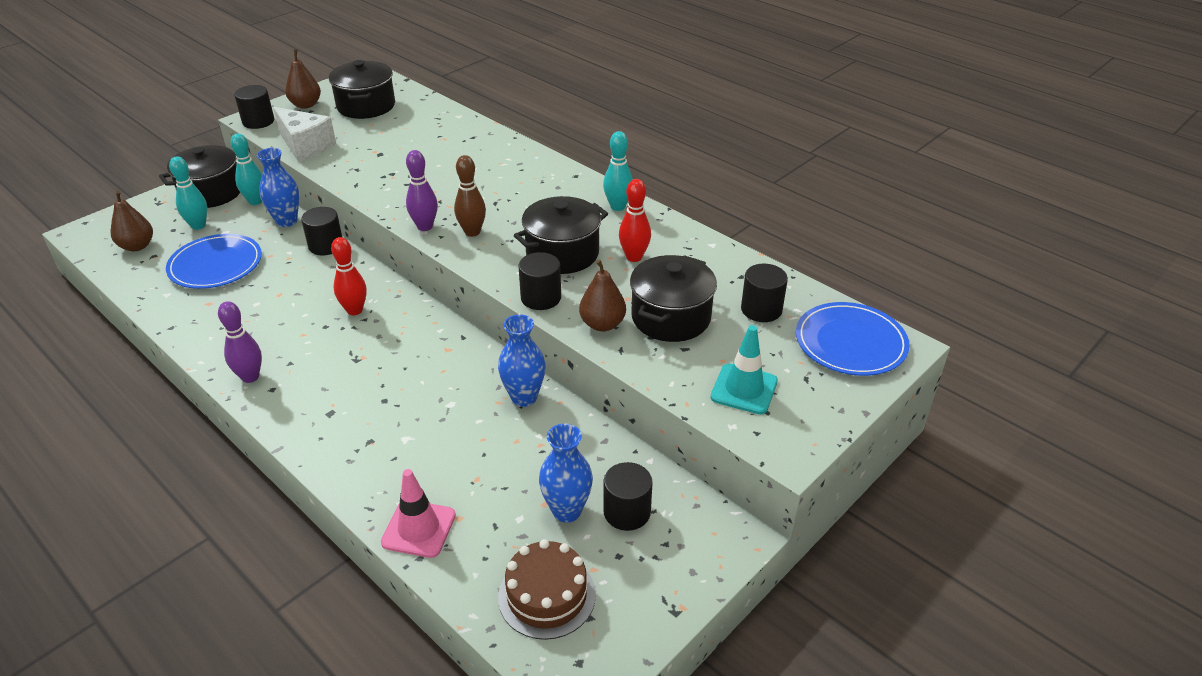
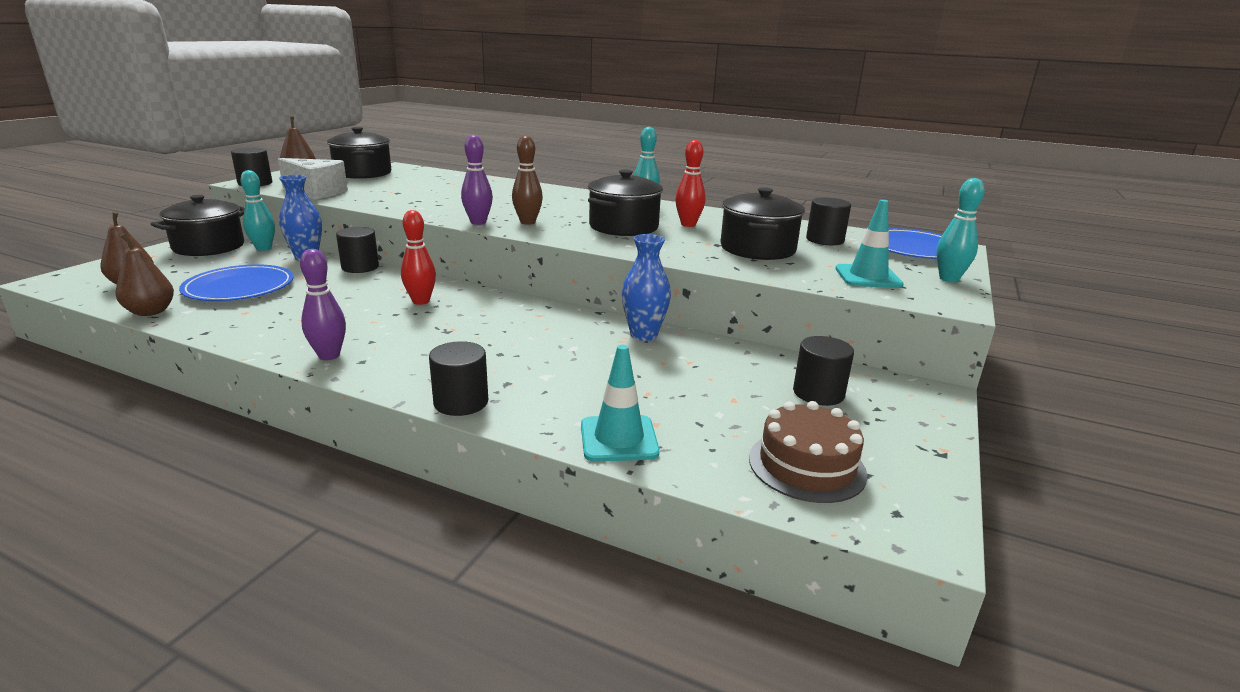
camera: 20 degrees left, 15 degrees down
(198, 225) = (204, 266): turquoise bowling pin -> turquoise bowling pin (948, 279)
(419, 529) = (618, 439): pink traffic cone -> turquoise traffic cone
(541, 298) = (630, 248): black cylinder -> black cylinder (461, 402)
(567, 511) = (761, 401): blue vase -> none
(602, 324) = (703, 257): brown pear -> brown pear (150, 312)

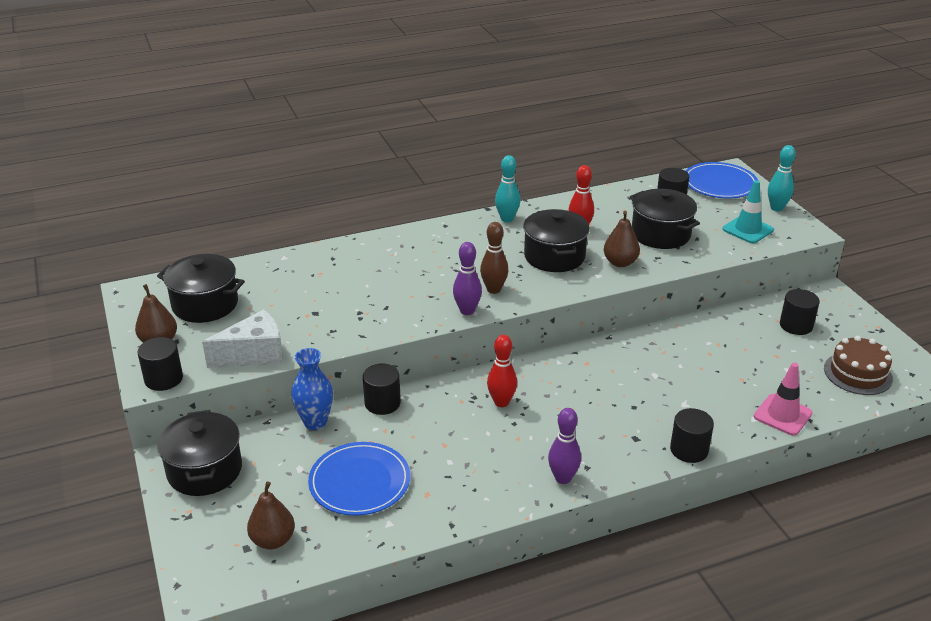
camera: 45 degrees left, 10 degrees up
(150, 312) = (368, 543): brown pear -> brown pear (620, 262)
(263, 248) = (255, 439): turquoise bowling pin -> none
(618, 439) = (782, 415): turquoise traffic cone -> pink traffic cone
(643, 335) = (664, 339): blue vase -> none

